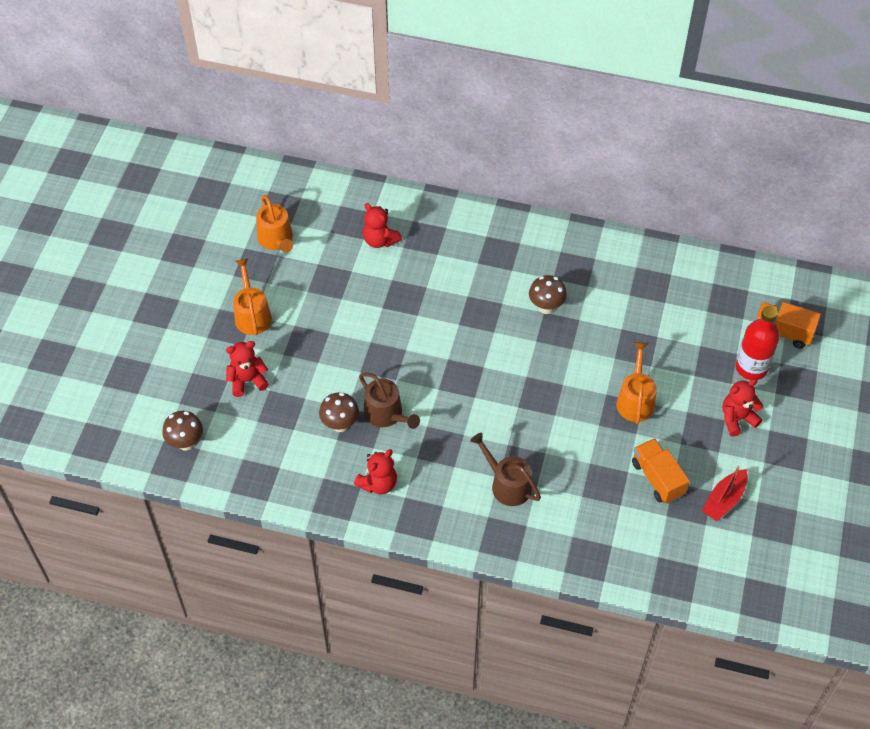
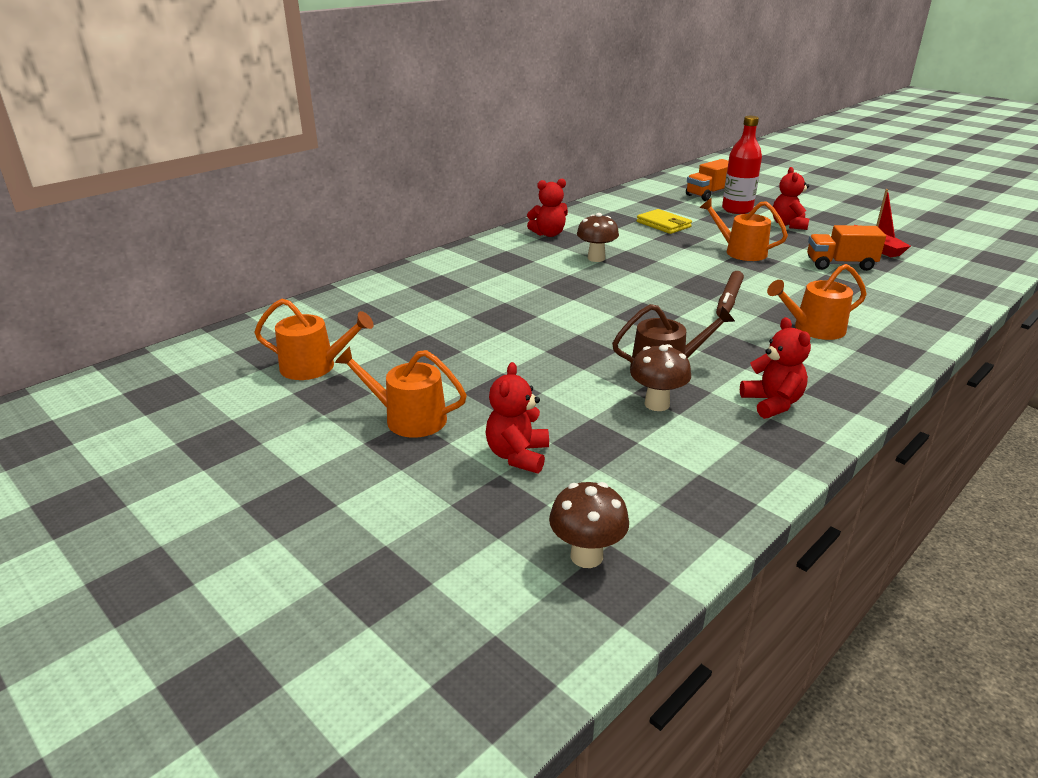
camera: 60 degrees left, 25 degrees down
(380, 240) = (409, 308): red teddy bear -> red teddy bear (548, 234)
(507, 484) = (814, 329): brown watering can -> orange watering can
(523, 419) = (729, 300): none -> brown marker
(663, 324) = (663, 224): none -> yellow wallet

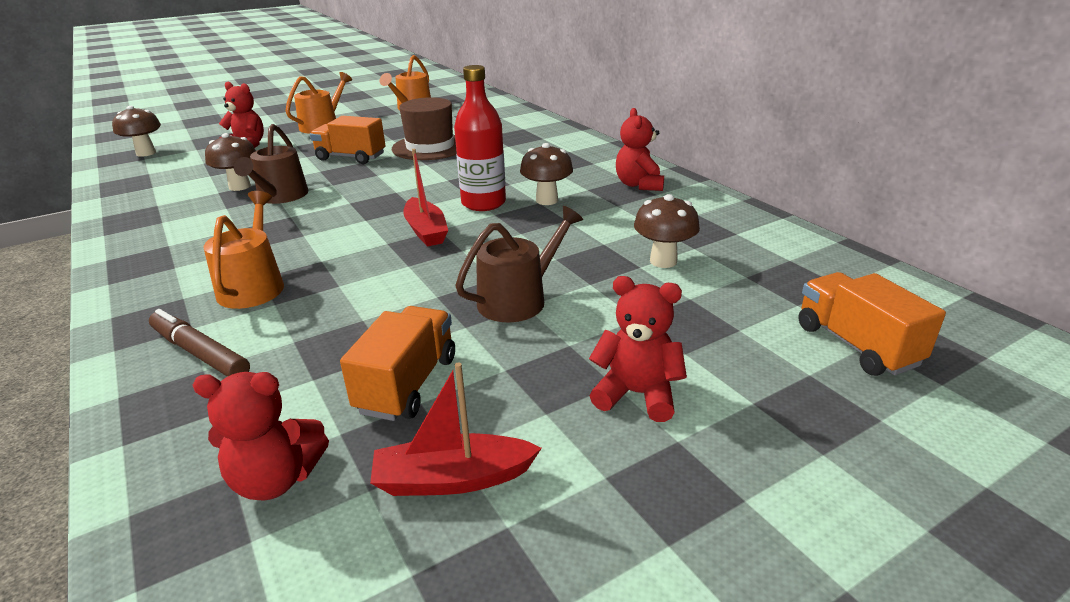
camera: 105 degrees right, 0 degrees up
(485, 323) = (430, 147): none -> brown hat
(535, 360) = (351, 157): none -> orange truck
(663, 224) = (663, 261): yellow wallet -> brown mushroom
(680, 289) = (426, 231): none -> red boat
(729, 300) = (373, 252): brown marker -> brown marker (200, 353)
(737, 209) = (745, 354): red bottle -> red bottle (483, 203)
(741, 252) = (518, 299): orange watering can -> brown watering can
(772, 403) = (175, 227): red teddy bear -> red teddy bear (276, 479)

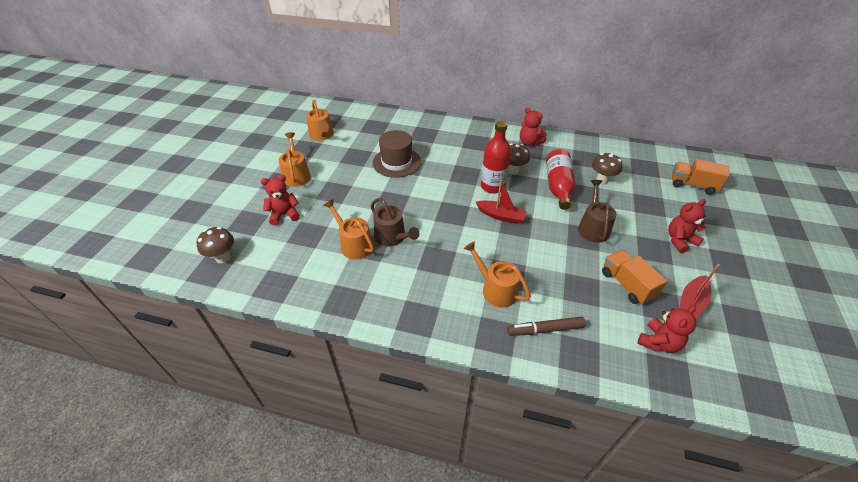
camera: 45 degrees left, 15 degrees up
(240, 186) = (354, 244): brown mushroom -> orange watering can
(351, 157) = (370, 191): orange truck -> none
(573, 238) = (558, 186): none -> red bottle

